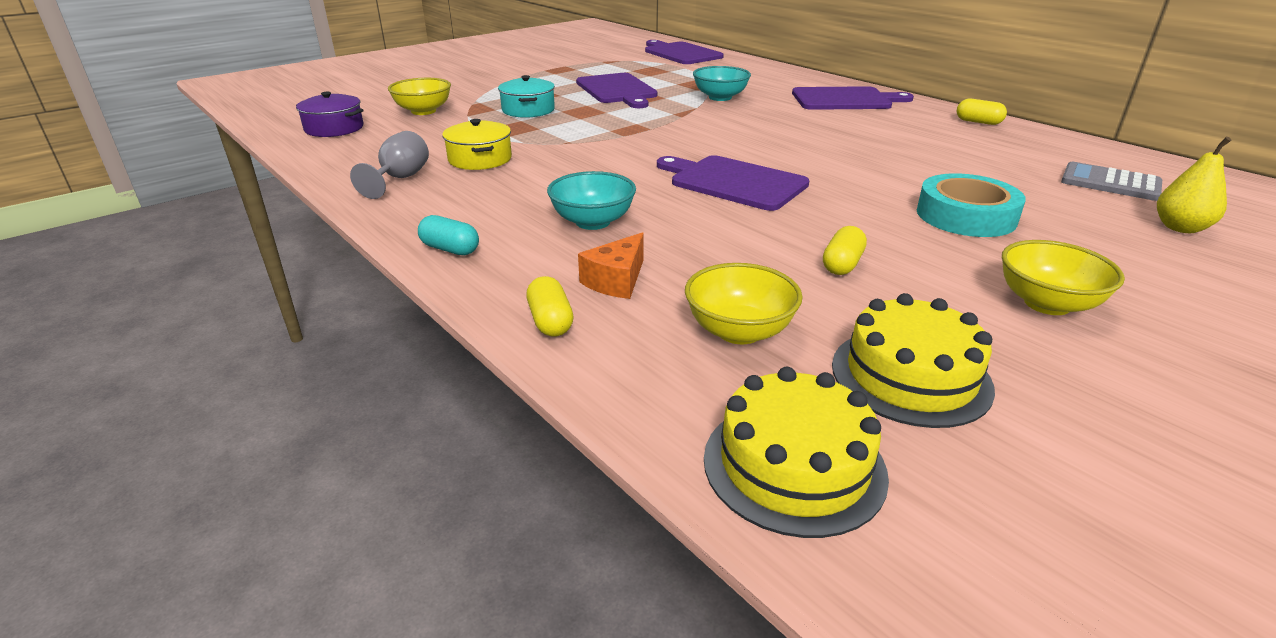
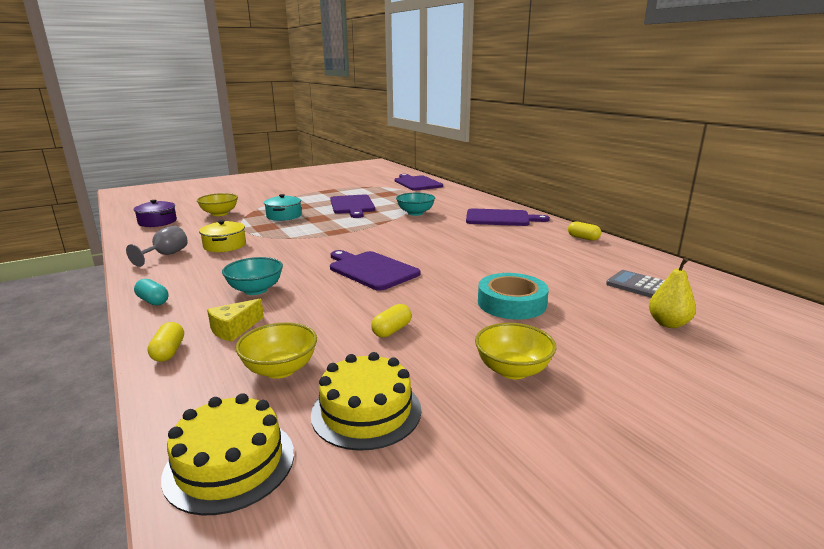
camera: 10 degrees right, 10 degrees down
(616, 281) = (234, 329): orange cheese -> yellow cheese

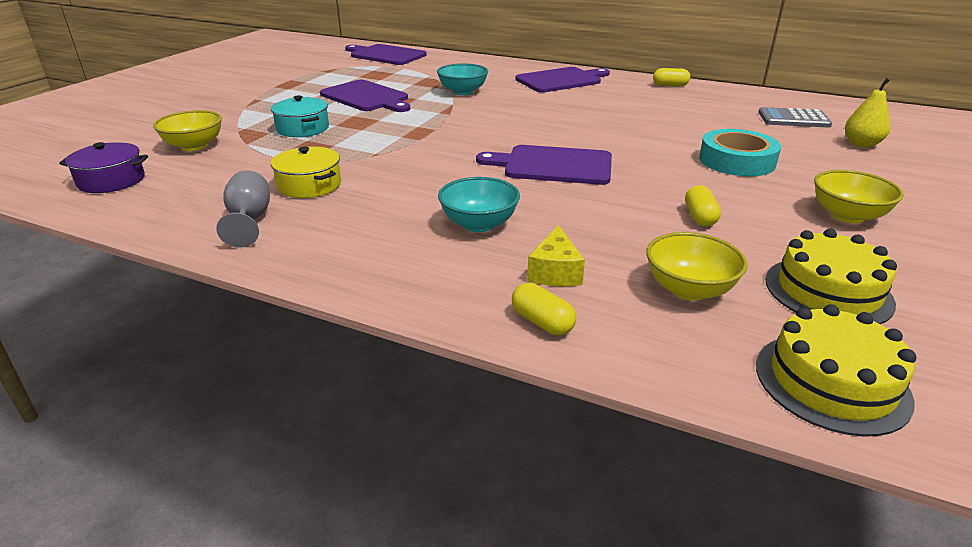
camera: 35 degrees left, 10 degrees up
(153, 301) = (380, 279): turquoise capsule -> none

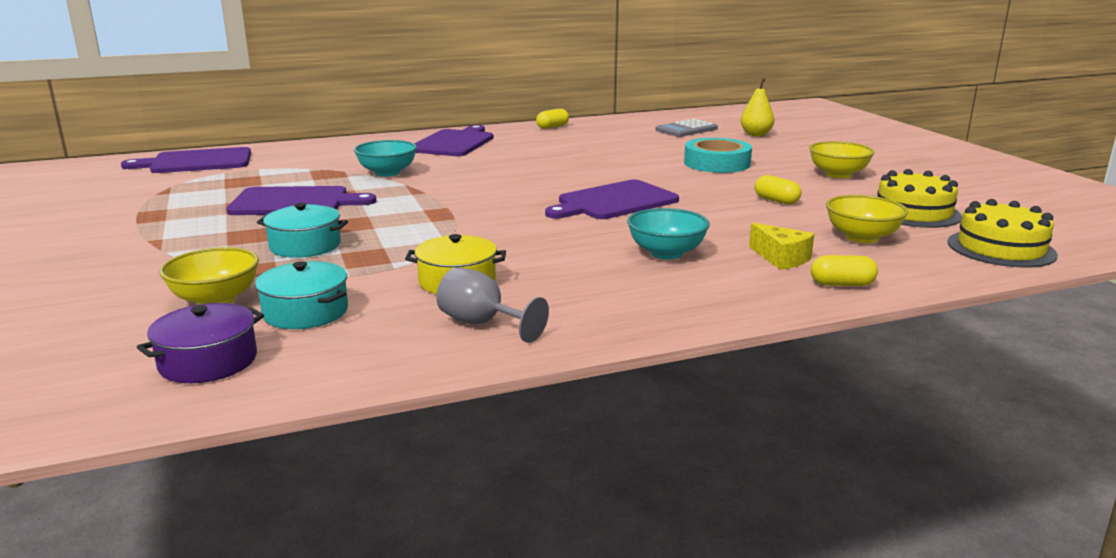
camera: 45 degrees left, 10 degrees down
(204, 171) = (305, 312): none -> turquoise pot

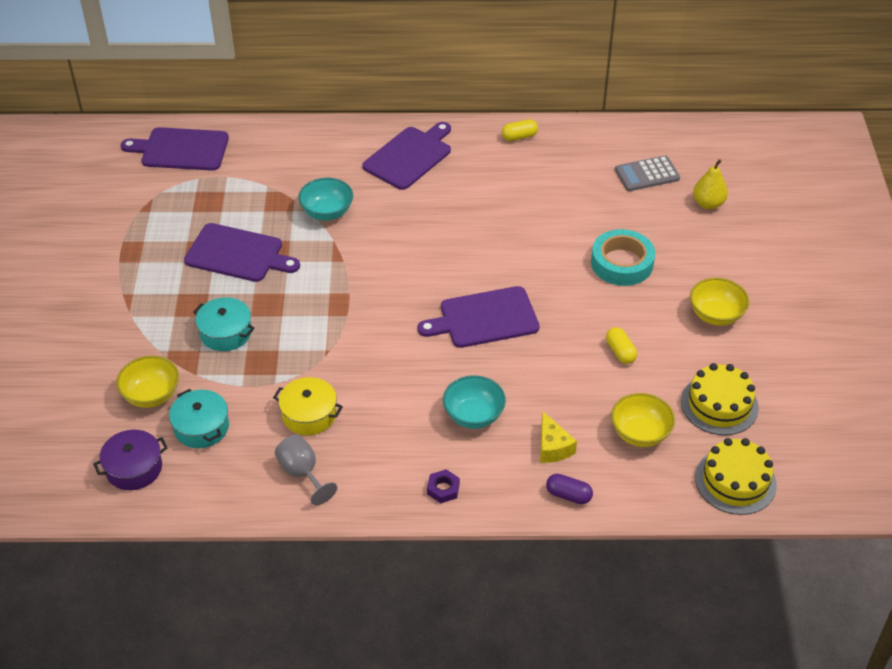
camera: 20 degrees right, 25 degrees up
(686, 304) = (443, 489): none -> purple nut
(842, 284) = (568, 495): yellow capsule -> purple capsule

